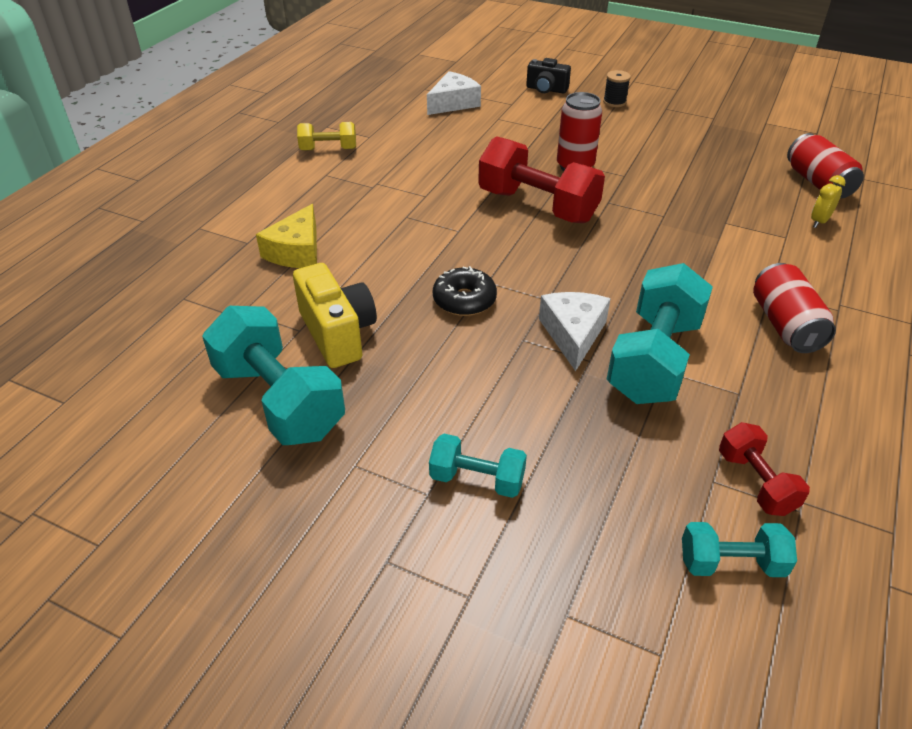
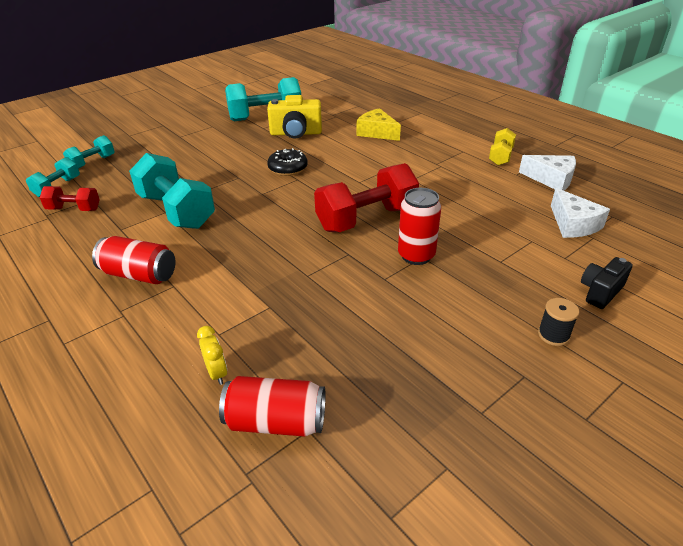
camera: 115 degrees right, 5 degrees down
(477, 479) = (172, 146): turquoise dumbbell -> turquoise dumbbell (92, 162)
(573, 334) = (225, 192): white cheese -> white cheese (551, 179)

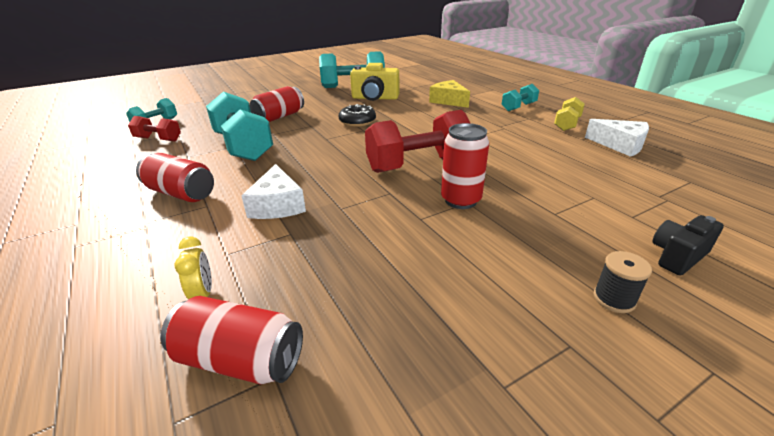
camera: 10 degrees right, 5 degrees down
(92, 162) = (195, 109): turquoise dumbbell -> turquoise dumbbell (518, 107)
(198, 167) = (279, 117): none -> red can
(573, 224) = (643, 185): white cheese -> white cheese (277, 205)

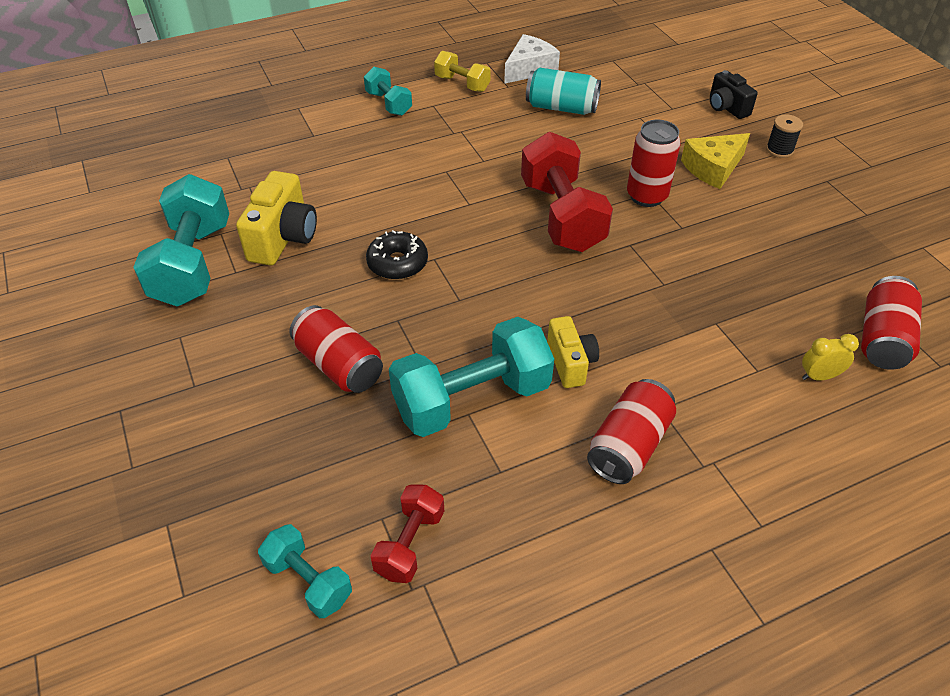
camera: 85 degrees left, 15 degrees up
(262, 172) = (570, 363): none -> yellow camera
(277, 205) = (658, 338): white cheese -> none
(448, 101) = (335, 159): yellow cheese -> yellow cheese (713, 168)
(571, 160) = (561, 107): none -> turquoise can

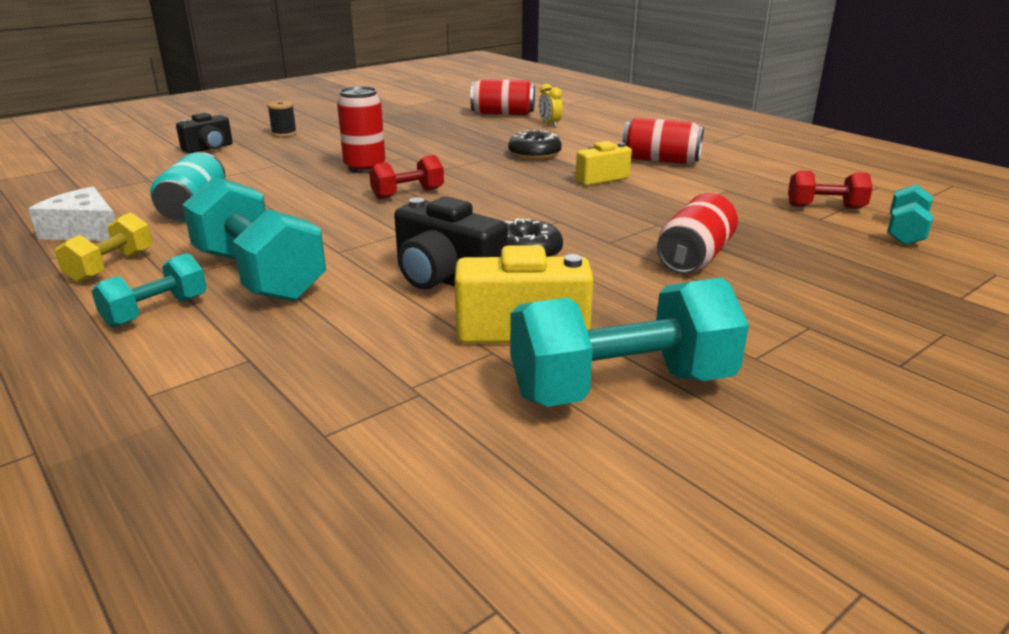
camera: 105 degrees left, 20 degrees down
(371, 215) = (446, 280): none -> black camera
(472, 399) = (672, 204): turquoise dumbbell -> turquoise dumbbell (259, 275)
(561, 216) = (408, 194): red dumbbell -> red dumbbell, size x0.53
(674, 328) = (534, 154): none -> black donut
(713, 168) = (315, 150): yellow cheese -> none

